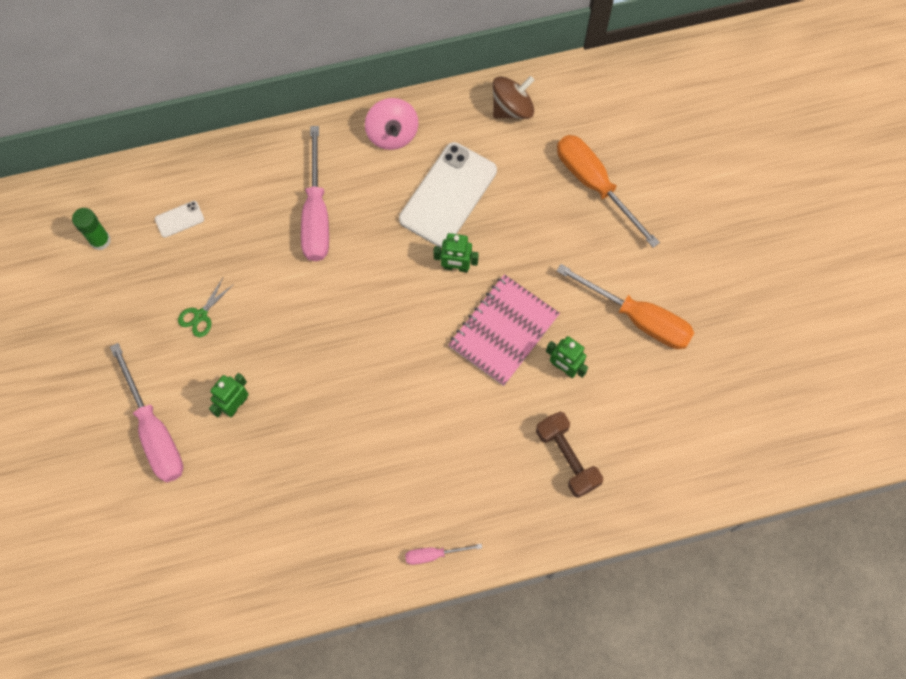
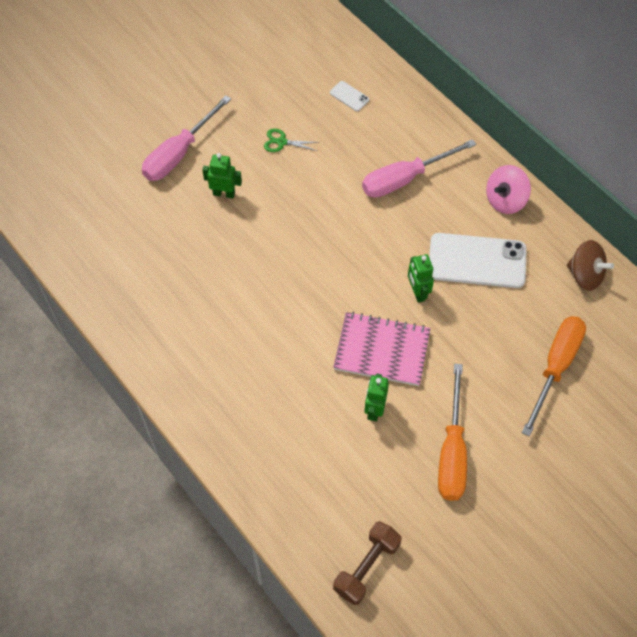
camera: 65 degrees right, 10 degrees down
(100, 240) = (305, 58): green glue stick -> none
(433, 554) = (169, 376): pink screwdriver -> none
(567, 458) = (296, 444): brown dumbbell -> brown dumbbell (366, 567)

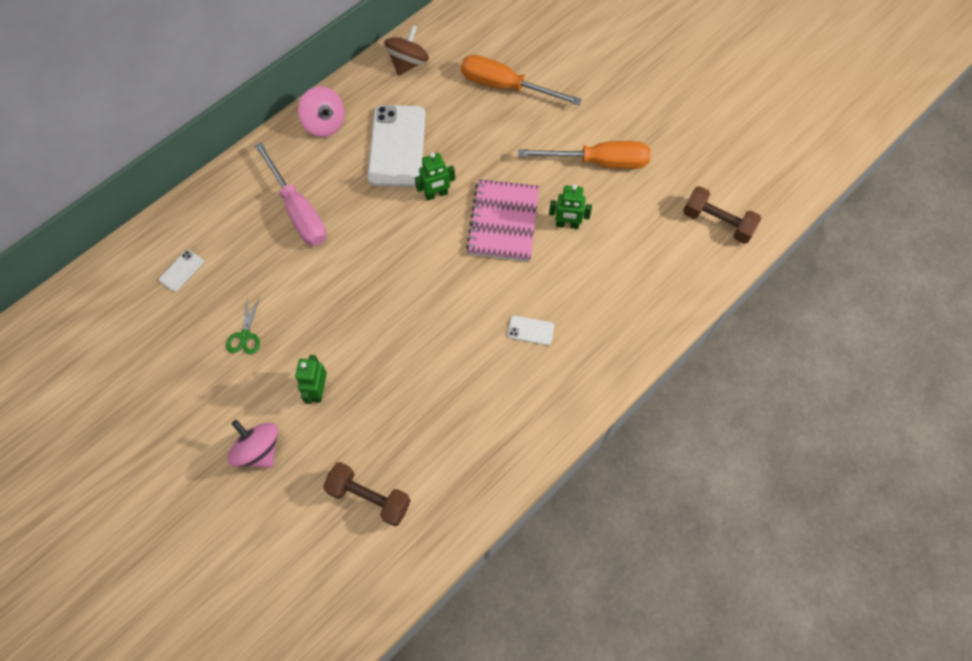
camera: 95 degrees left, 5 degrees up
(125, 228) = (369, 497): none -> brown dumbbell
(179, 153) = (259, 450): pink screwdriver -> pink spinning top
(259, 363) = (530, 330): none -> white phone

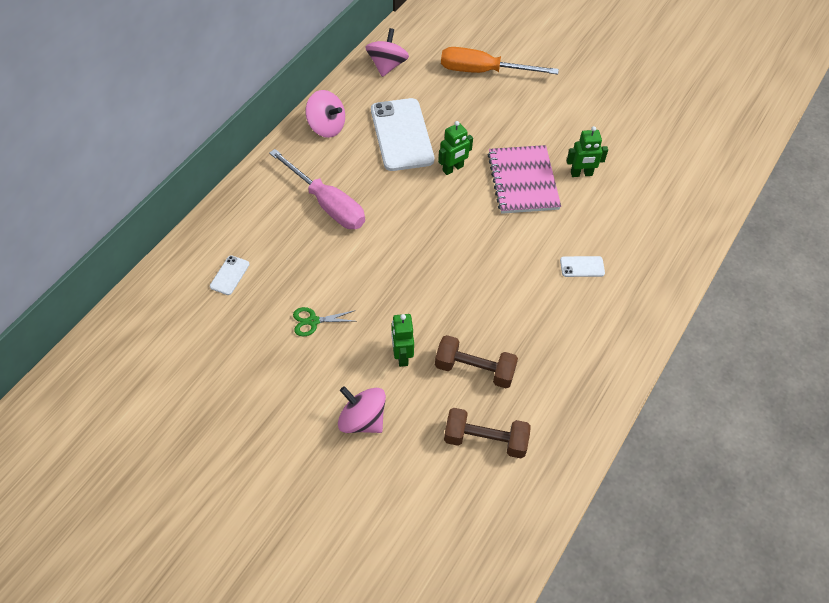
camera: 15 degrees left, 10 degrees down
(245, 336) = (313, 321): green scissors -> green scissors turned 90 degrees clockwise
(408, 63) = (387, 65): brown spinning top -> pink spinning top
(599, 162) = (590, 119): orange screwdriver -> none
(717, 222) = (711, 150): brown dumbbell -> brown dumbbell (474, 370)

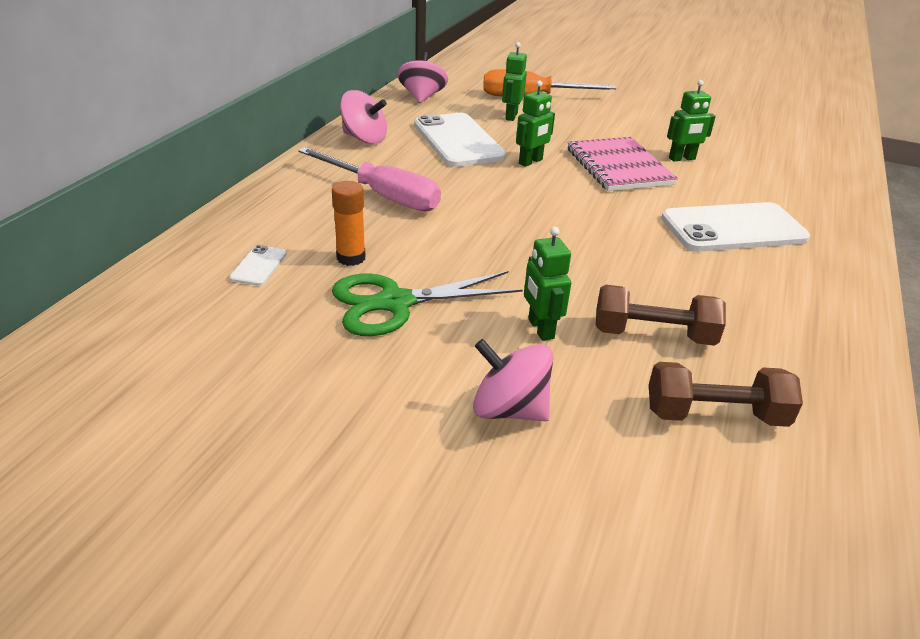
camera: 10 degrees left, 20 degrees down
(292, 273) = (351, 258): none -> orange glue stick
(313, 321) = (395, 303): green scissors -> green scissors, size x1.96
(456, 101) = (511, 116): none -> green robot
(582, 266) = (733, 228): white phone -> white phone, size x2.33

